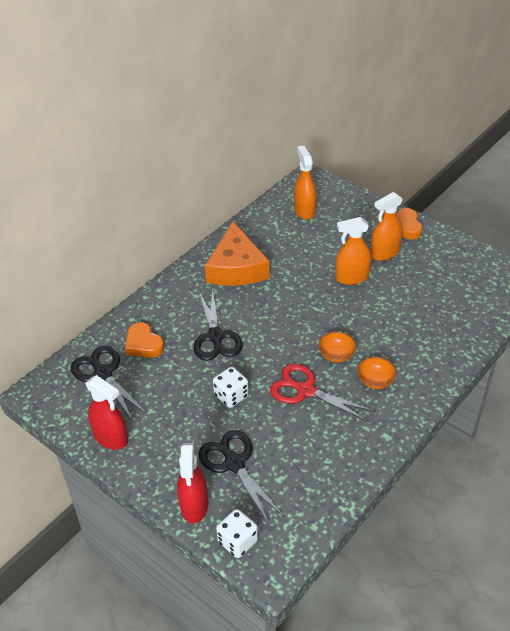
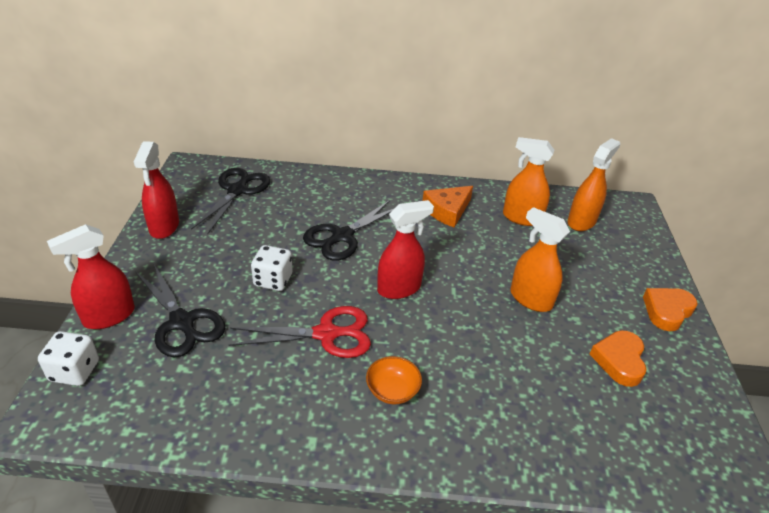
camera: 50 degrees right, 5 degrees down
(143, 344) = (292, 197): orange heart -> orange heart (619, 361)
(234, 464) = (182, 322): black scissors -> black scissors turned 120 degrees clockwise
(236, 267) = (447, 211): orange cheese -> orange cheese, size x0.62
(293, 333) = (399, 288): none -> red spray bottle
(306, 390) = (326, 334): red scissors -> red scissors turned 90 degrees clockwise
(336, 354) = (401, 337): orange bowl -> none
(384, 253) = (601, 310): orange spray bottle -> orange spray bottle (521, 218)

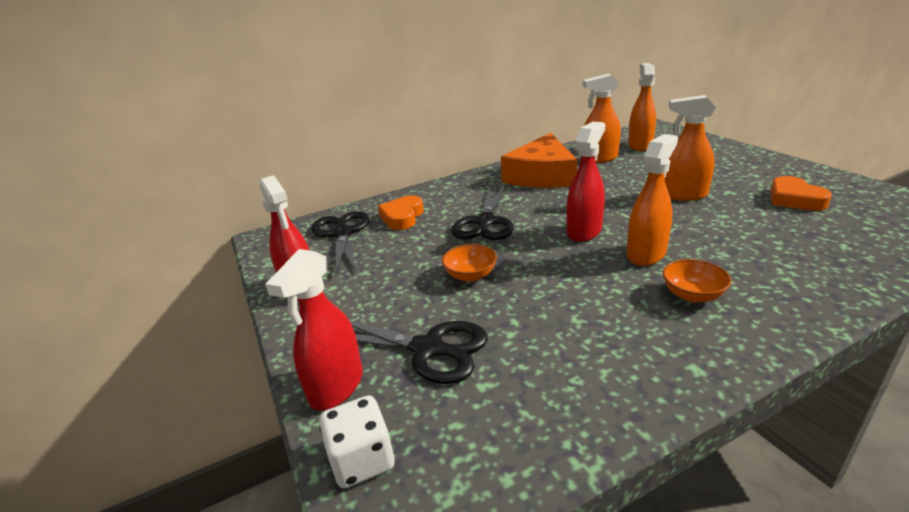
camera: 25 degrees left, 10 degrees down
(273, 280) = (470, 275): white dice -> orange bowl
(326, 334) = (577, 287): red scissors -> none
(413, 337) = (646, 254): none -> orange spray bottle
(447, 211) = (542, 175): orange cheese -> orange cheese, size x1.61
(667, 311) = (770, 164): orange heart -> orange heart (402, 217)

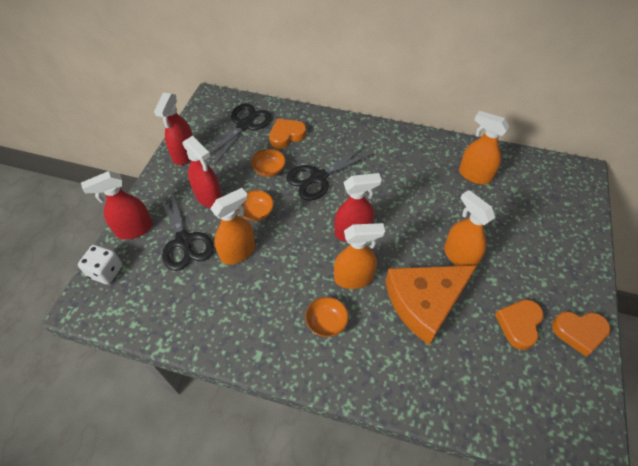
camera: 40 degrees right, 25 degrees up
(393, 298) = (209, 197): none -> red spray bottle
(427, 243) = (269, 170): none -> orange bowl
(542, 175) = (411, 161): orange cheese -> orange cheese (425, 302)
(640, 145) = (528, 184): orange spray bottle -> orange spray bottle (238, 252)
(825, 180) = (579, 332): none -> orange heart

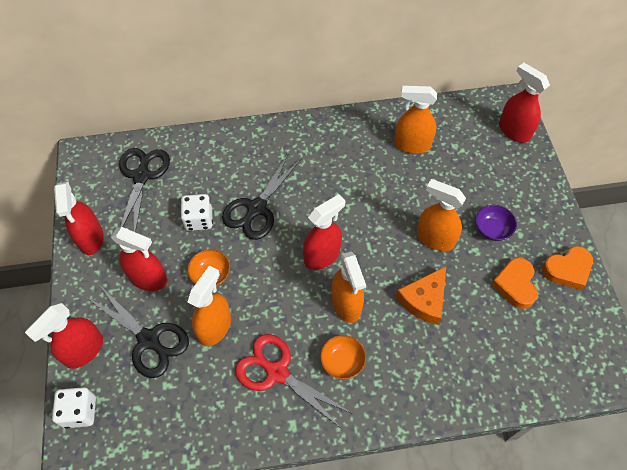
camera: 25 degrees left, 5 degrees up
(268, 307) = (277, 372): none -> red scissors
(269, 170) = (199, 220): orange bowl -> white dice
(286, 135) = (197, 171): orange heart -> none
(354, 278) = (346, 304): orange spray bottle -> orange spray bottle turned 105 degrees clockwise
(425, 302) = (424, 300): orange cheese -> orange cheese, size x0.62
(517, 269) = (492, 229): none -> purple bowl
(577, 196) = (514, 131): none -> red spray bottle

